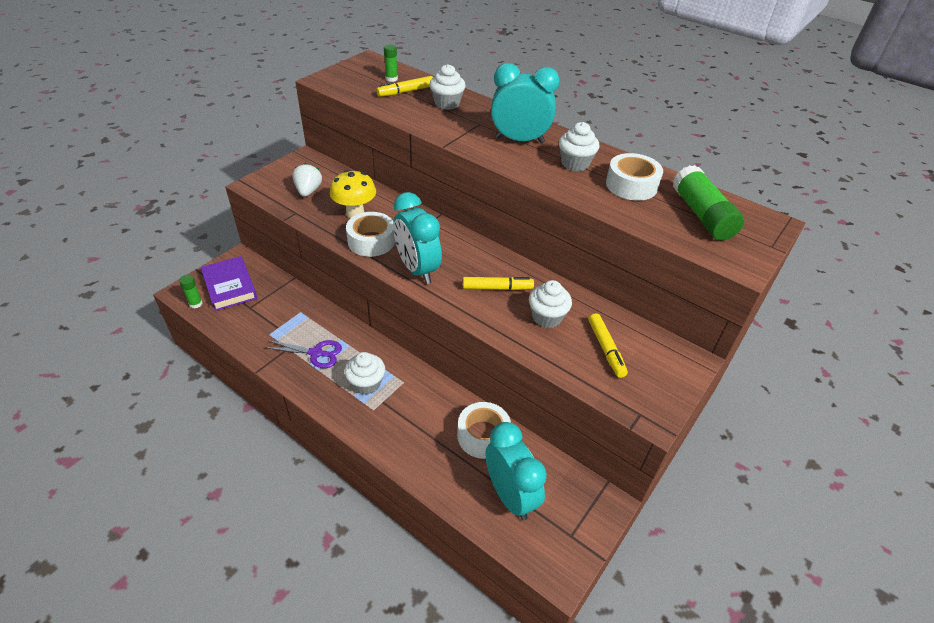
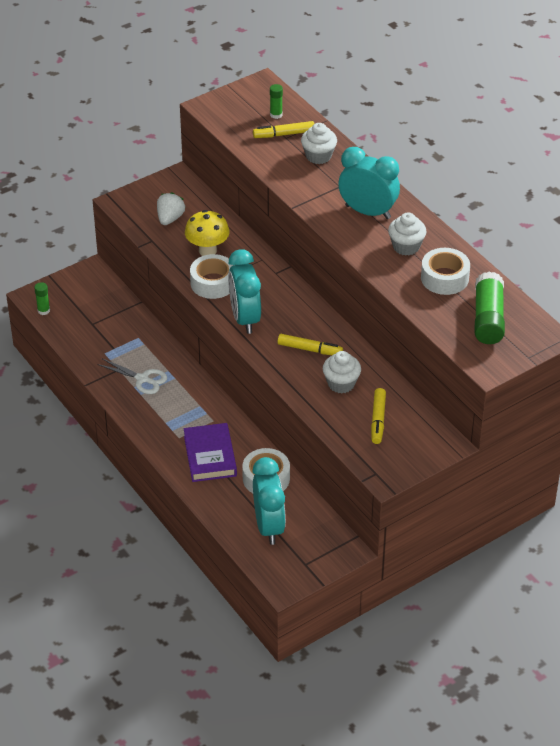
camera: 20 degrees right, 0 degrees up
(230, 286) = (78, 299): purple book -> purple book (210, 456)
(316, 353) = (142, 379): purple scissors -> white scissors
(366, 383) = (179, 415): white cupcake -> none

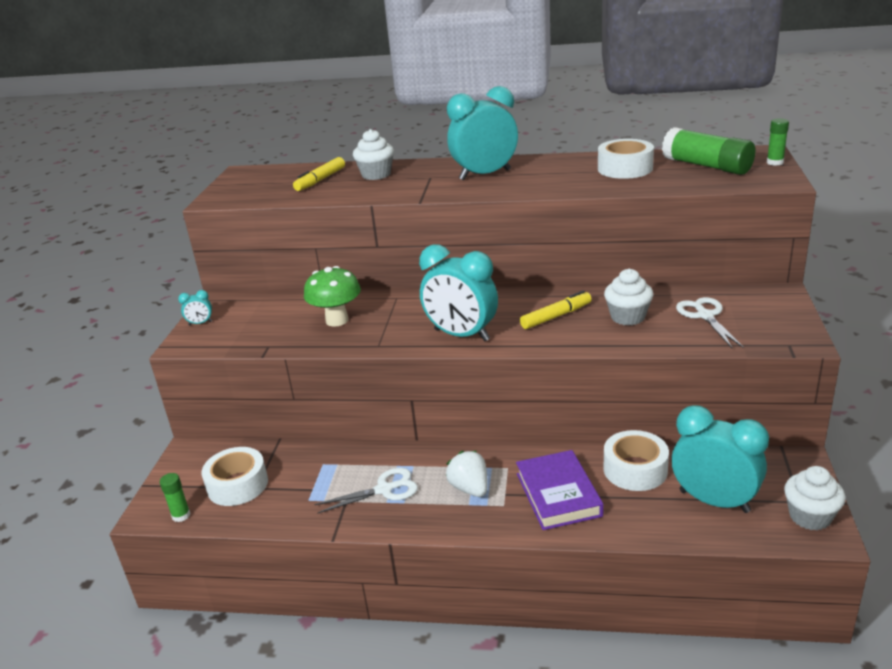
camera: 45 degrees left, 15 degrees down
(145, 191) = (200, 323): none -> turquoise clock
(170, 218) = (259, 324): white strawberry -> white strawberry (470, 488)
(207, 251) = (337, 320): yellow mushroom -> green mushroom
(210, 456) = (558, 494): purple book -> purple book turned 45 degrees clockwise
(213, 283) = (384, 334): white tape -> white tape (237, 485)
(276, 115) = (290, 176): green glue stick -> green glue stick (775, 162)
(378, 420) = (705, 316): yellow marker -> white scissors
(406, 246) = (557, 172): white cupcake -> white cupcake (810, 516)

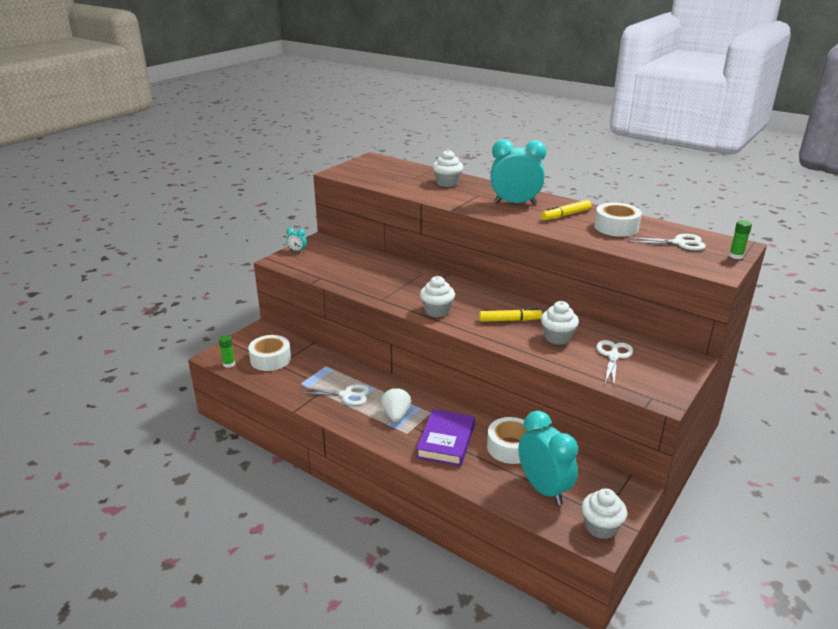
camera: 25 degrees right, 0 degrees up
(320, 180) = (410, 177): yellow marker -> yellow marker (566, 215)
(337, 320) = (373, 275): green mushroom -> none
(461, 335) = (437, 311): turquoise clock -> white cupcake
(706, 166) = (679, 243): green glue stick -> white scissors

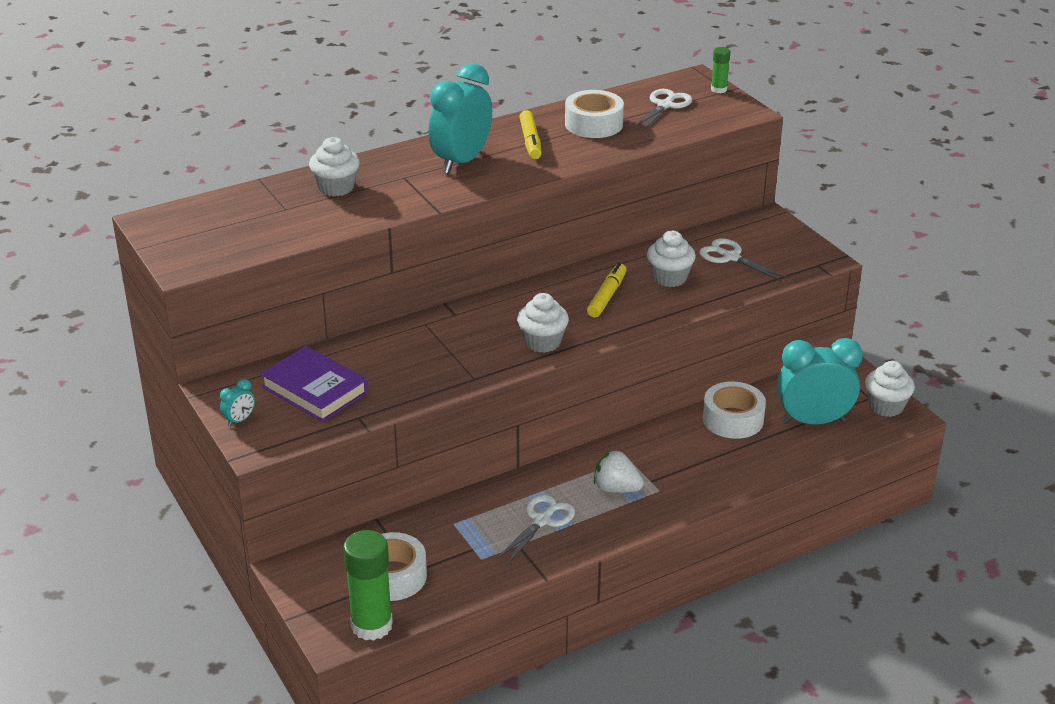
camera: 65 degrees left, 5 degrees up
(229, 364) = (371, 625): green glue stick -> green glue stick, size x2.01
(446, 441) = (694, 463): purple book -> purple book (315, 390)

